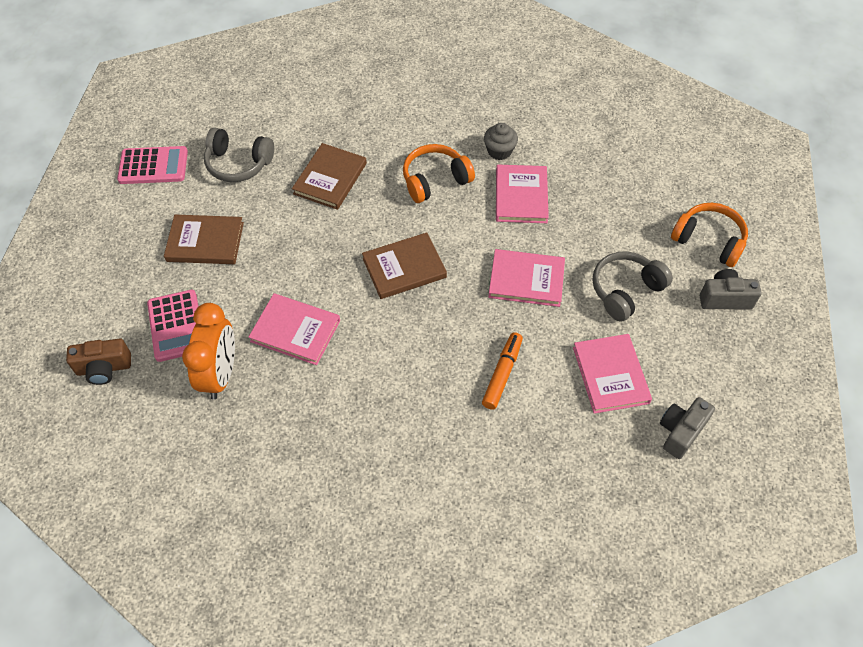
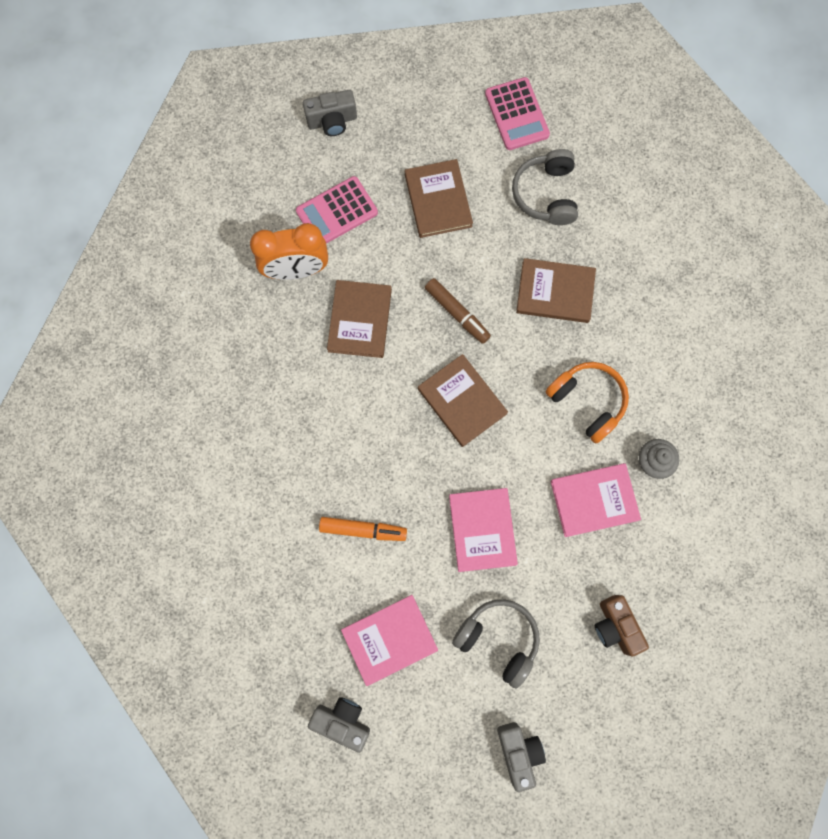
camera: 75 degrees right, 20 degrees up
(79, 309) = (332, 121): none -> grey camera
(104, 368) = (277, 169): brown camera -> brown camera (615, 626)
(295, 331) = (359, 320): pink book -> brown book
(320, 252) = (457, 313): none -> brown marker
(708, 240) = (595, 725): orange headphones -> none

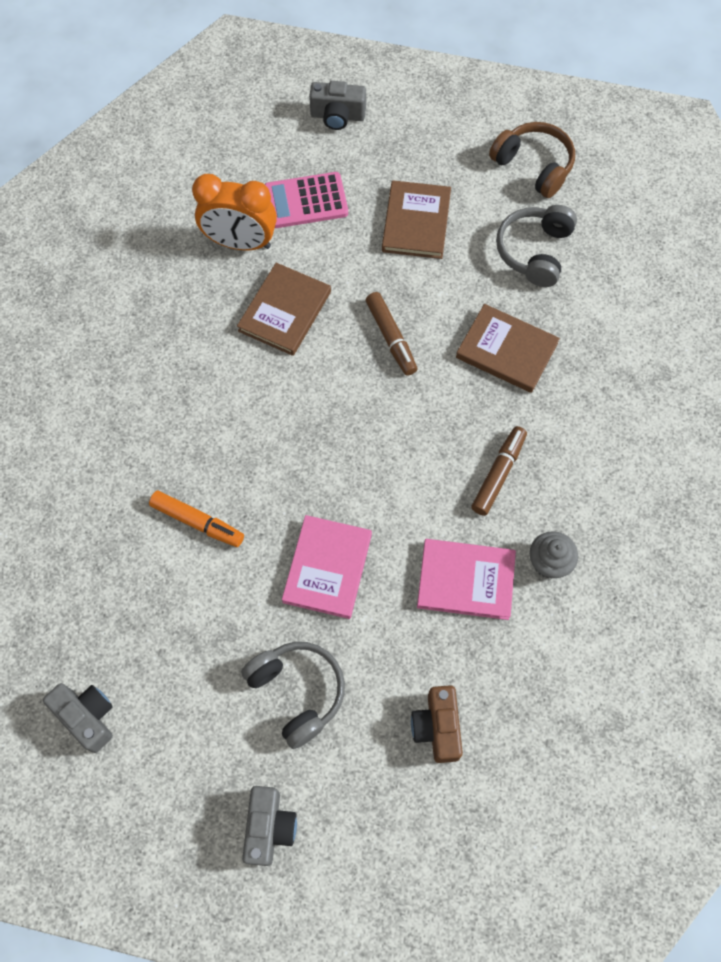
camera: 20 degrees right, 10 degrees down
(389, 639) = (176, 647): pink book -> none
(462, 401) = (360, 427): brown book -> none
(516, 114) = (533, 166): pink calculator -> brown headphones
(587, 402) = (498, 474): orange headphones -> brown marker

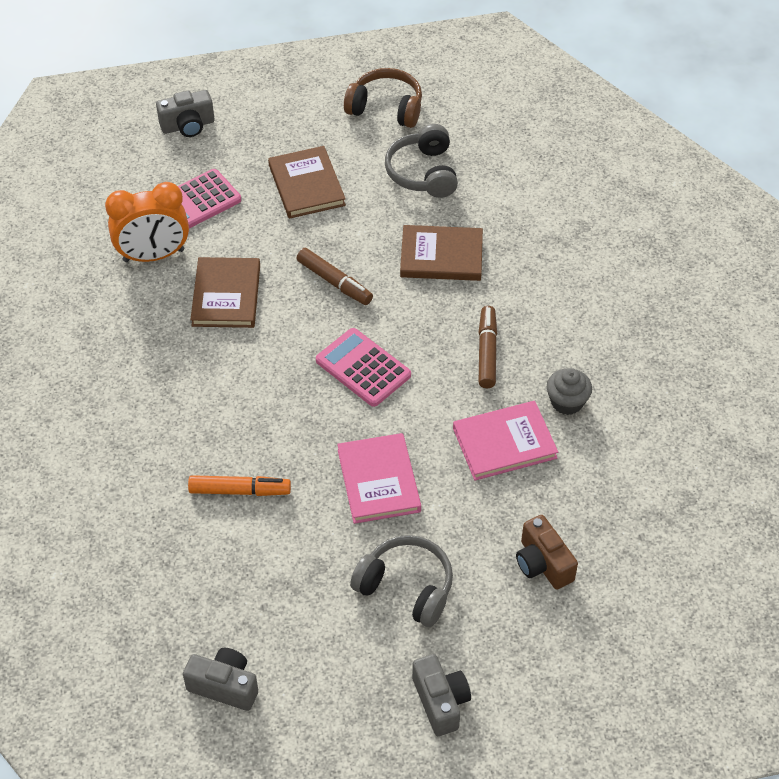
camera: 25 degrees left, 15 degrees down
(372, 441) = (363, 368): none -> pink calculator

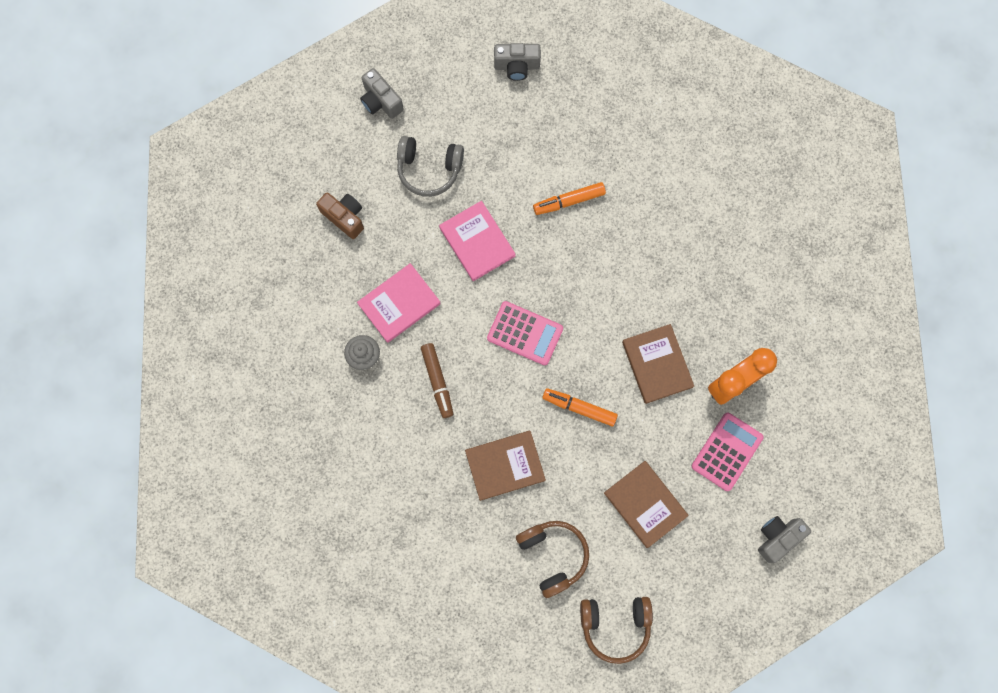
camera: 160 degrees right, 25 degrees up
(334, 282) = (579, 408): brown marker -> orange marker
(423, 173) = (553, 555): grey headphones -> brown headphones

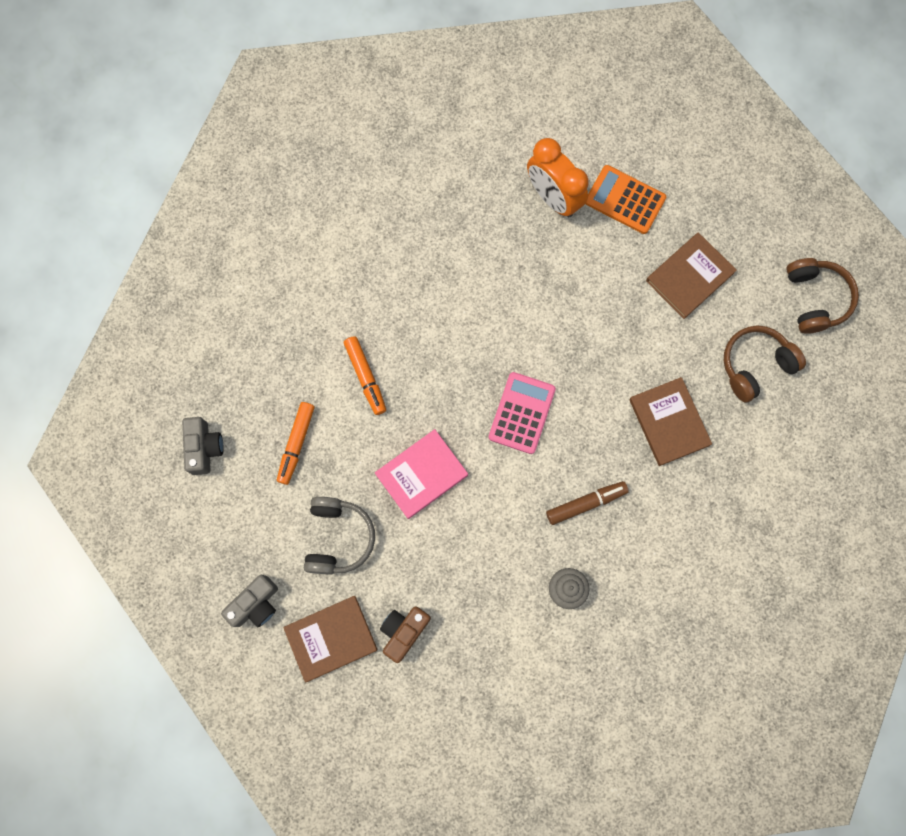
camera: 95 degrees left, 0 degrees up
(399, 304) = (502, 555): pink book -> none
(579, 408) = (597, 350): orange marker -> orange marker (296, 444)
(657, 364) = (541, 273): brown book -> brown book (331, 638)
(727, 451) = (625, 200): pink calculator -> orange calculator
(777, 537) = (704, 149): grey camera -> none

